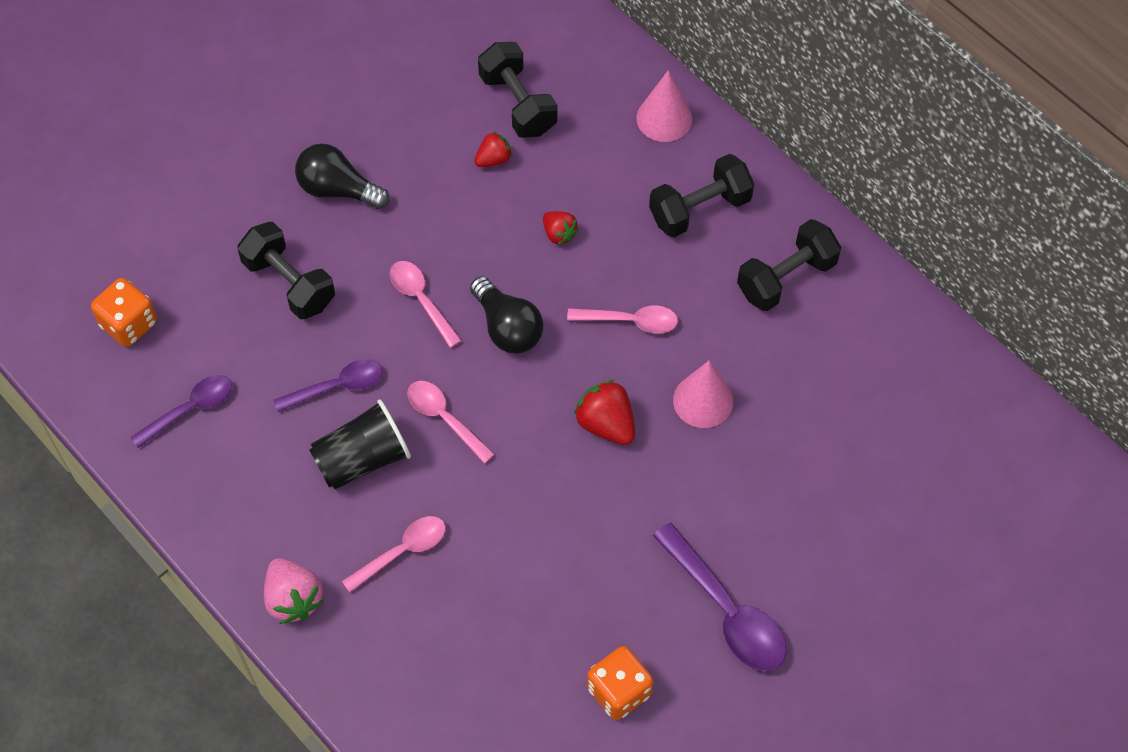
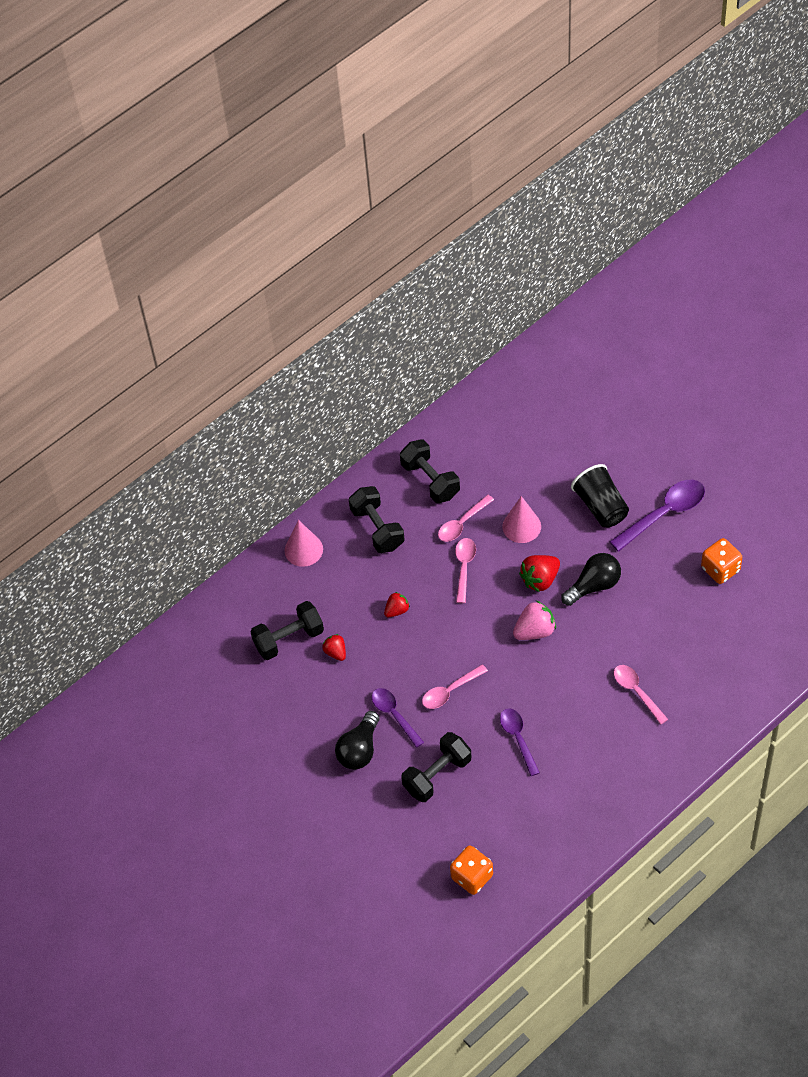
camera: 85 degrees left, 5 degrees down
(190, 409) = (538, 829): purple spoon -> purple spoon (394, 715)
(293, 599) = (674, 753): pink strawberry -> pink strawberry (535, 631)
(362, 459) = (572, 719): black cup -> black cup (601, 506)
(444, 418) = (539, 672): pink spoon -> pink spoon (462, 523)
(507, 327) = (470, 638): black light bulb -> black light bulb (594, 585)

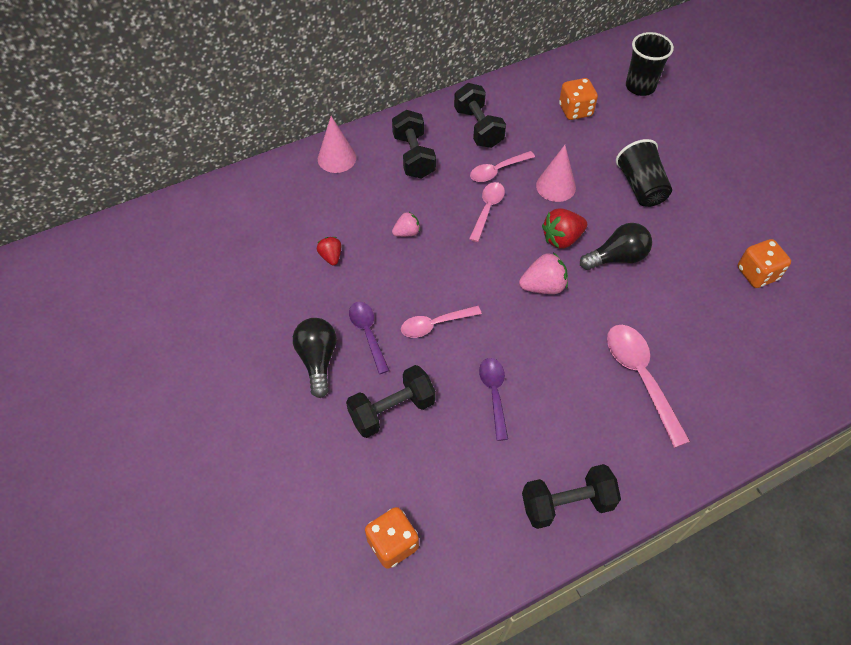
camera: 10 degrees right, 0 degrees up
(289, 639) = (290, 233): black dumbbell -> black dumbbell (567, 503)
(359, 749) = (318, 360): black light bulb -> black light bulb turned 135 degrees clockwise
(397, 610) = (407, 232): red strawberry -> pink strawberry
(520, 436) = (575, 110): none -> orange dice
(578, 391) = (640, 87): none -> black cup
(636, 691) = (640, 377): pink spoon -> pink spoon, size x1.57
(664, 513) = (705, 208): purple spoon -> none

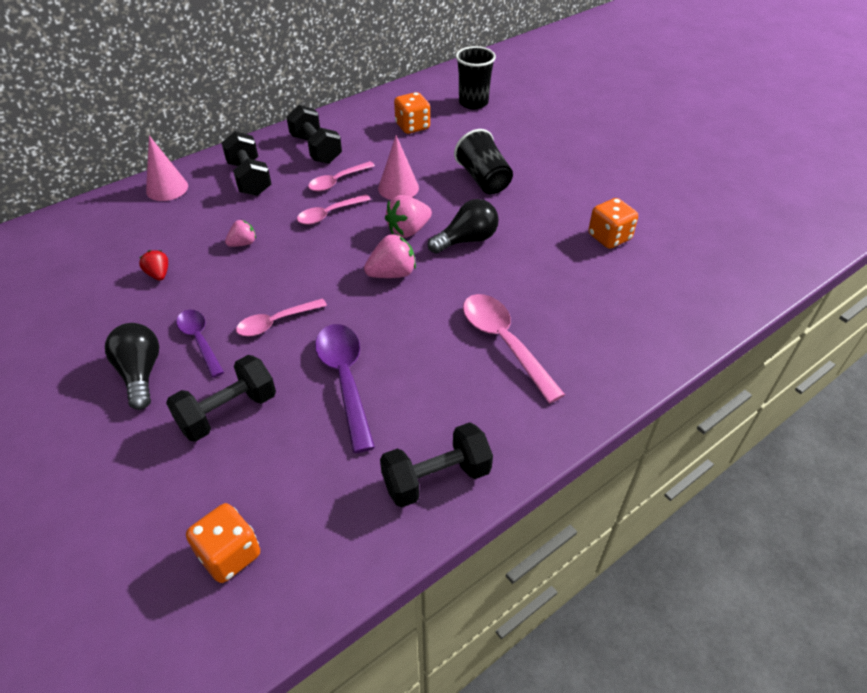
camera: 10 degrees left, 10 degrees down
(487, 209) = (329, 214): pink spoon -> pink spoon turned 135 degrees counterclockwise
(494, 394) = (345, 379): purple spoon -> purple spoon, size x1.57
(562, 239) = (408, 230): red strawberry -> pink strawberry

